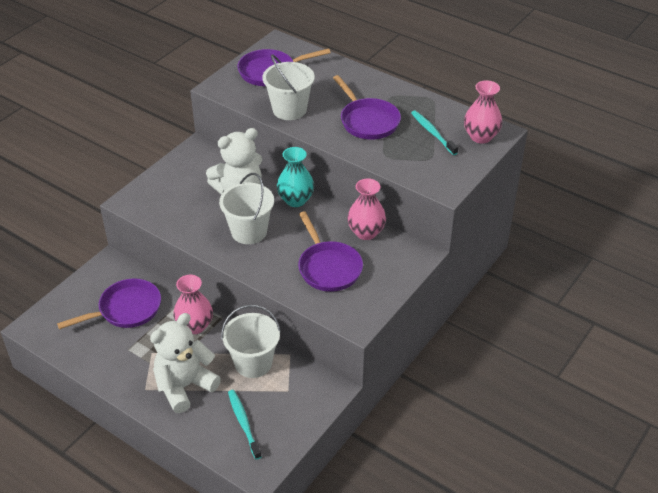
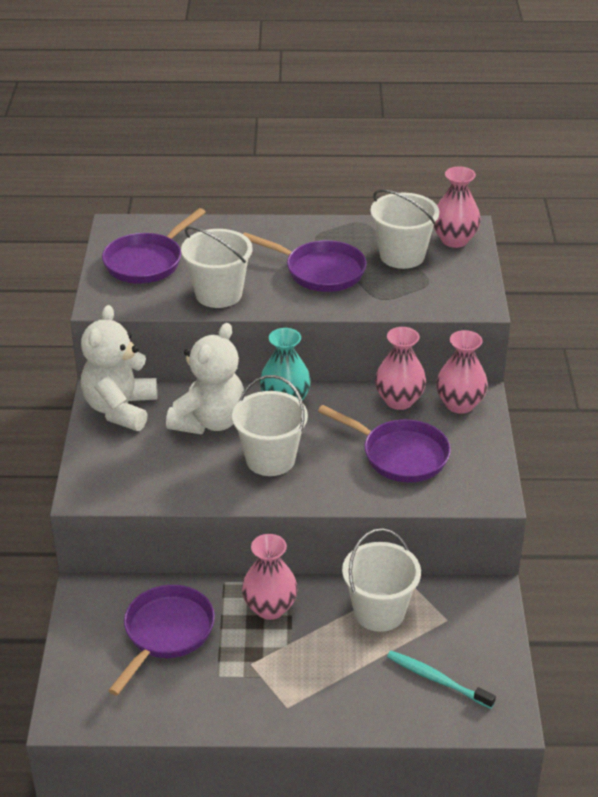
camera: 35 degrees left, 5 degrees down
(184, 386) = (330, 678): white teddy bear -> white teddy bear (120, 409)
(402, 253) = (459, 404): none -> pink vase
(432, 133) = (402, 256): turquoise toothbrush -> white bucket

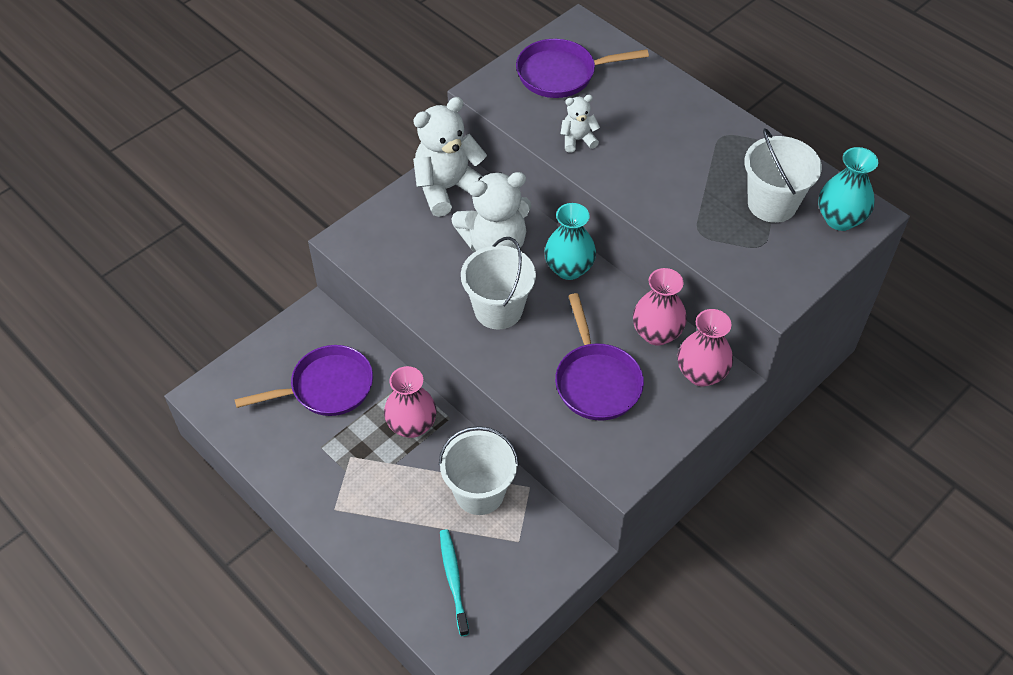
camera: 45 degrees right, 15 degrees up
(218, 294) = (577, 140): white bucket -> white teddy bear
(320, 271) = (683, 172): purple pan -> none
(454, 240) = (840, 219): pink vase -> turquoise vase

